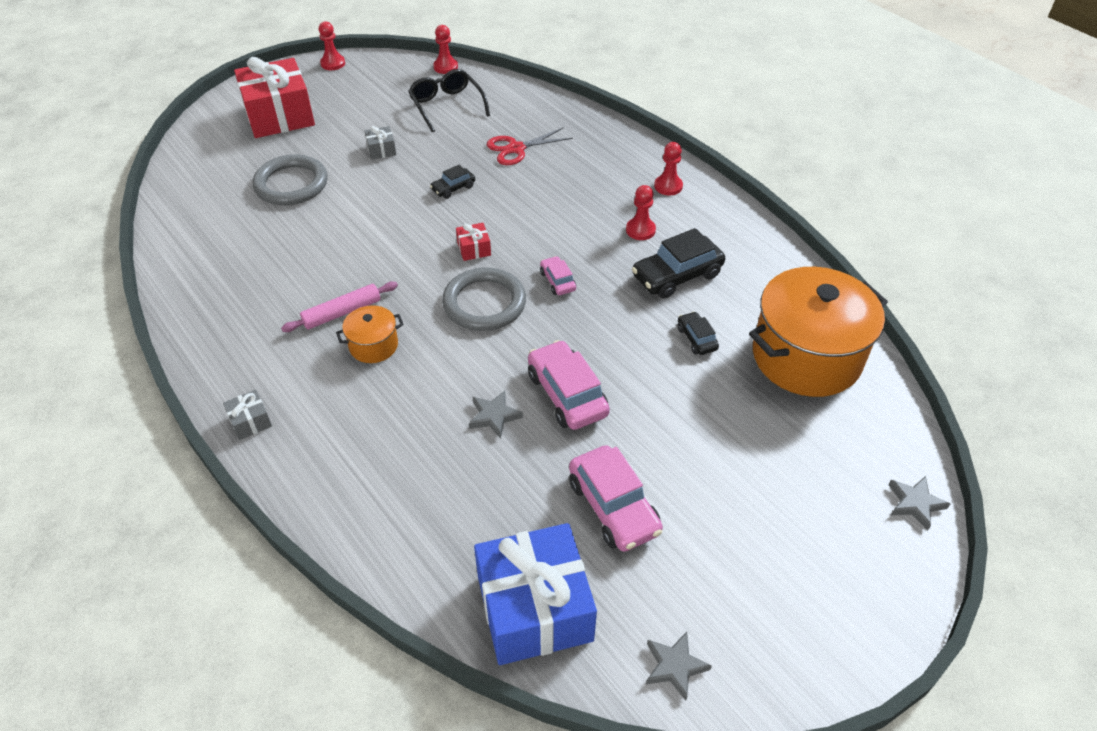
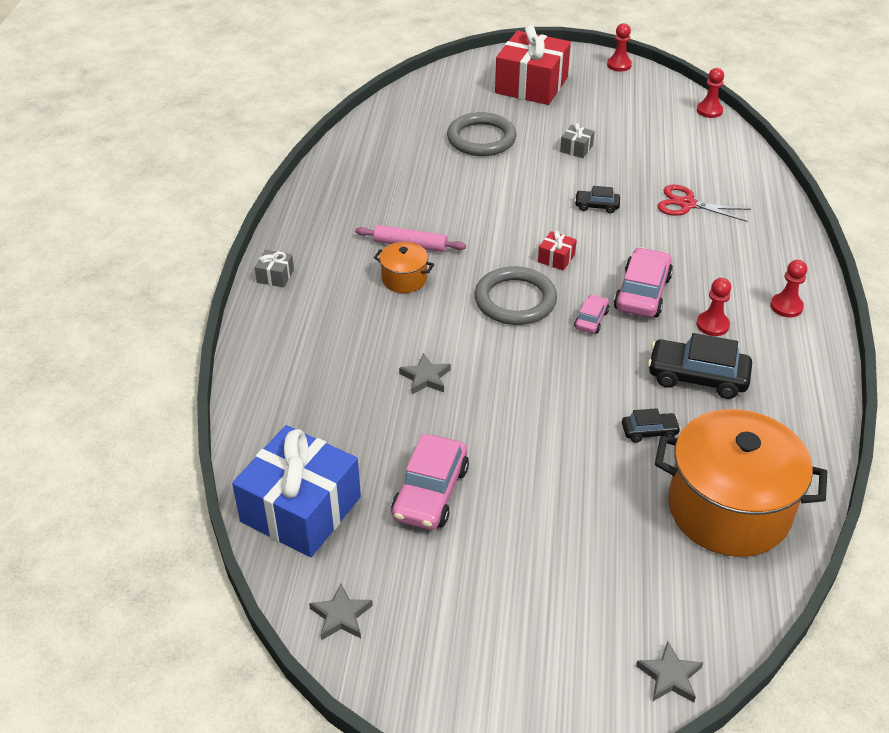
camera: 45 degrees right, 5 degrees down
(447, 106) = (671, 141): black glasses -> none
(567, 394) = (495, 399): pink car -> pink car (642, 293)
(696, 338) = (649, 432): black car -> black car turned 60 degrees clockwise

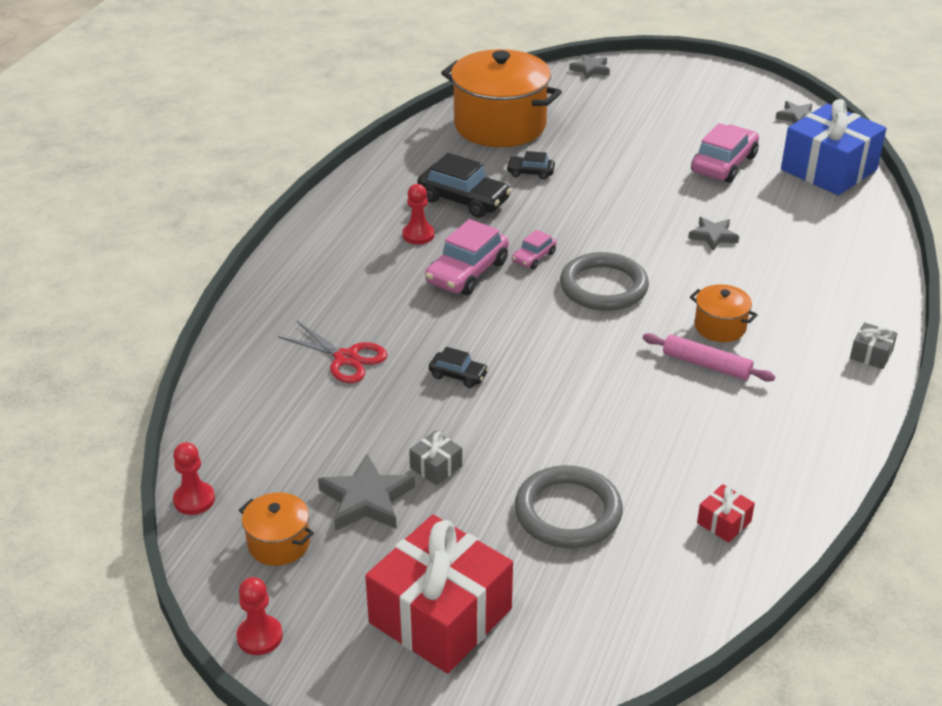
camera: 165 degrees left, 5 degrees down
(556, 258) = (540, 321): red gift -> red gift (724, 522)
(607, 126) = (366, 499): none -> grey star
(642, 100) = (279, 543): none -> orange pot
(786, 306) = (333, 238): red pawn -> none

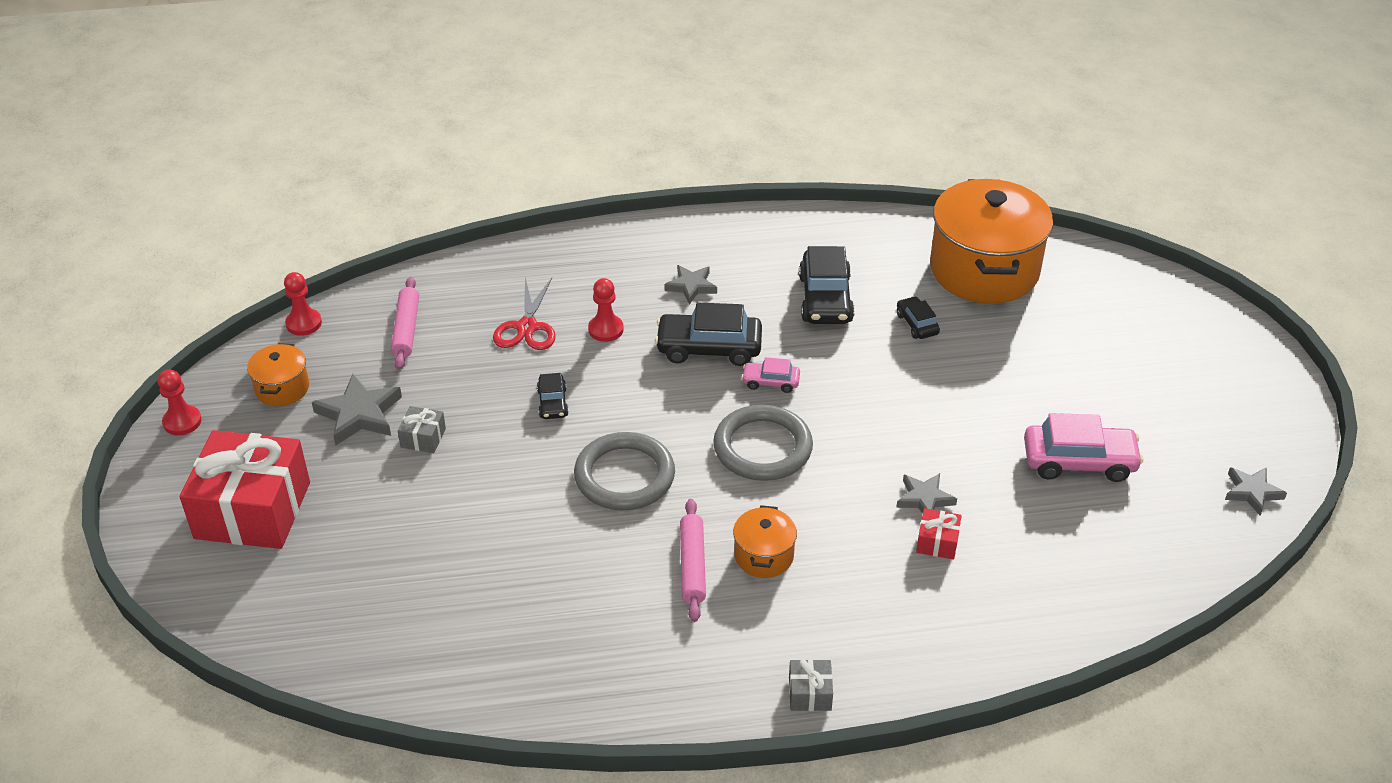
camera: 60 degrees right, 5 degrees up
(274, 432) = (406, 329): none -> pink rolling pin
(418, 235) = (741, 294): red pawn -> red pawn (606, 329)
(467, 272) = (709, 348): pink car -> black car
(568, 512) = (417, 541): grey ring -> grey ring (624, 476)
(590, 69) = (1171, 290): grey star -> grey star (691, 286)
(724, 522) = (466, 652): red gift -> red gift (937, 542)
(828, 169) = (1158, 554): blue gift -> none

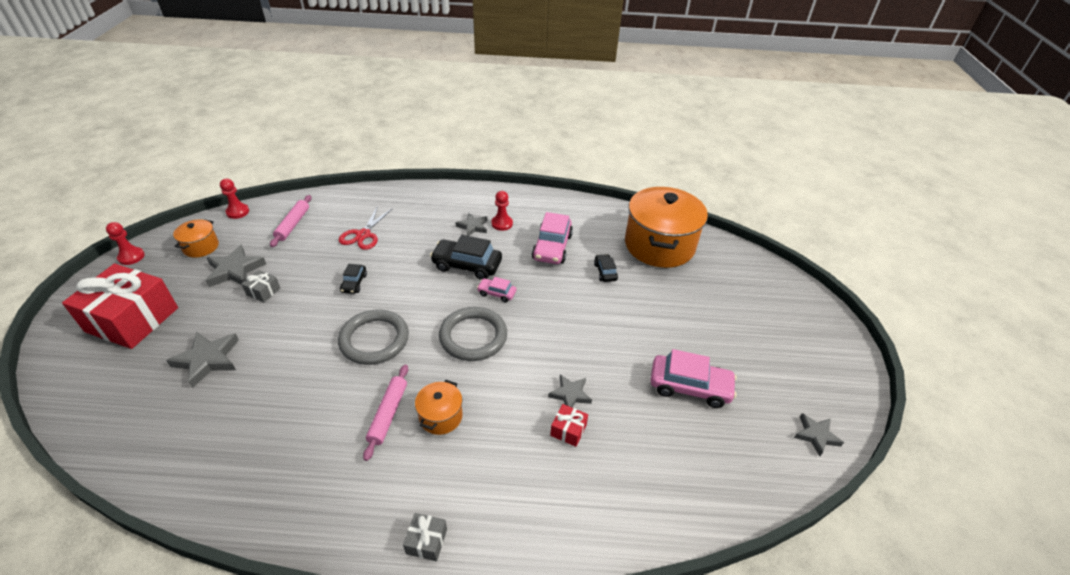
camera: 10 degrees right, 0 degrees up
(402, 544) = (208, 360): none -> grey star
(606, 329) = (409, 244): red pawn -> red pawn (502, 224)
(825, 299) = (552, 247): black car -> pink car

